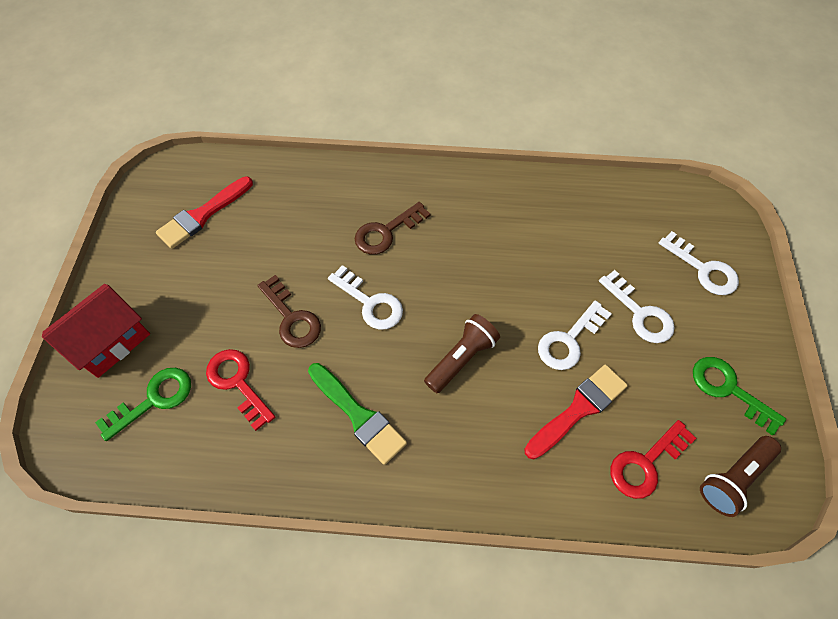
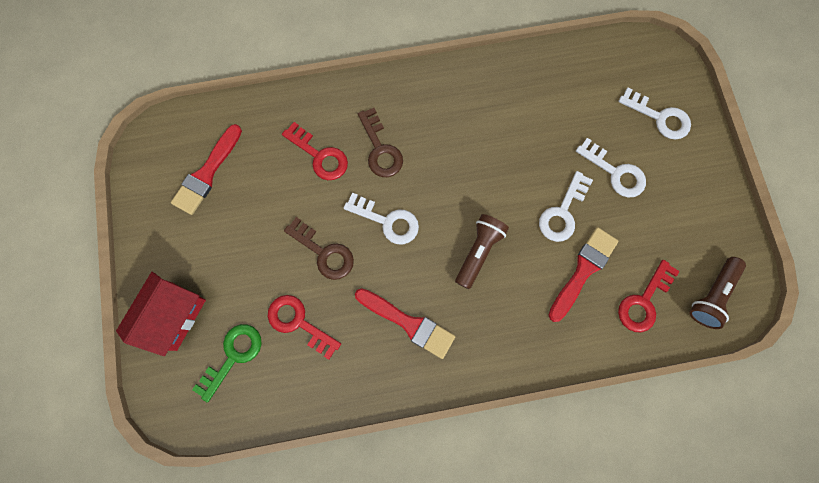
camera: 15 degrees left, 15 degrees up
(321, 224) = (320, 156): none -> red key
(358, 415) = (408, 323): green brush -> red brush
(386, 232) = (380, 149): brown key -> brown key turned 60 degrees counterclockwise
(728, 389) = (696, 222): green key -> none

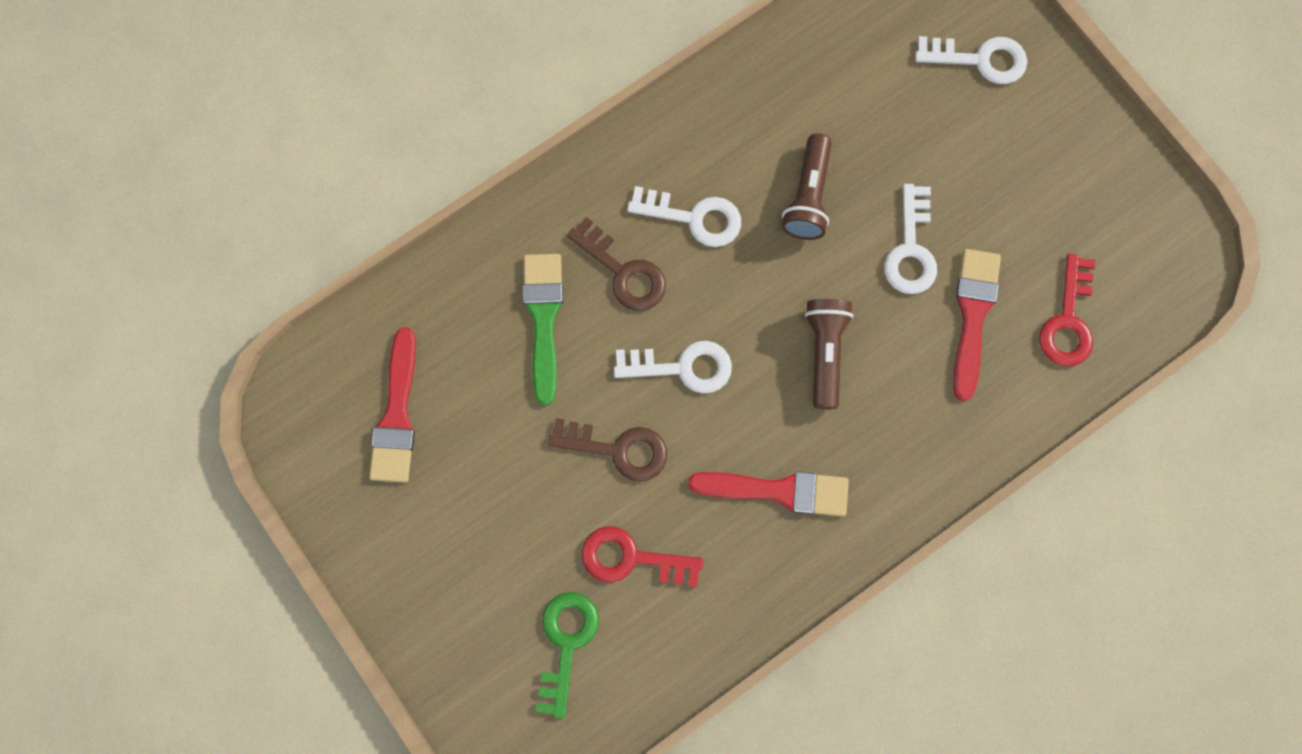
camera: 25 degrees left, 0 degrees up
(174, 316) = (456, 629): red house -> none
(320, 156) = (543, 319): red key -> green brush
(615, 172) = (955, 163): white key -> white key (694, 217)
(711, 295) = (1149, 273): brown flashlight -> brown flashlight (808, 197)

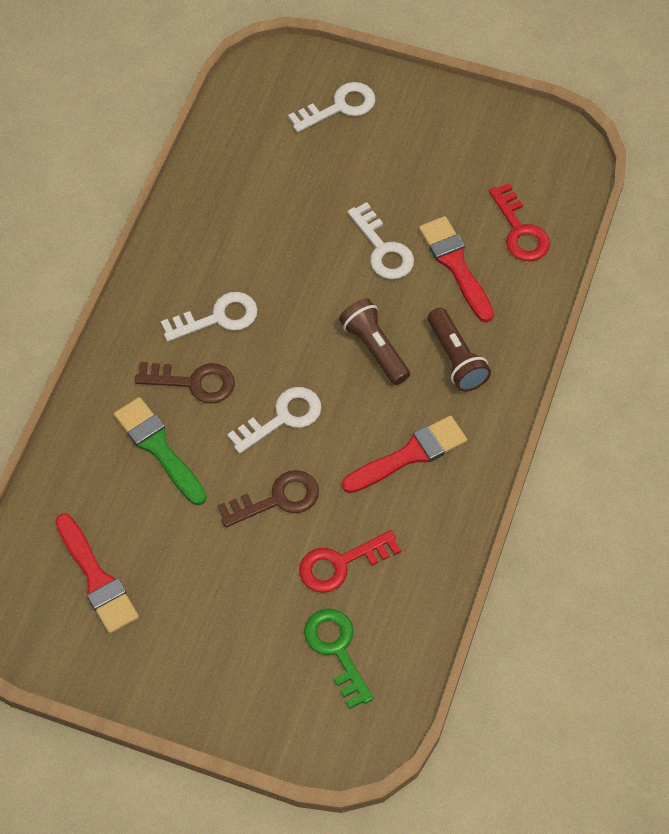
camera: 35 degrees left, 15 degrees down
(808, 197) = (288, 258): brown flashlight -> brown flashlight (456, 359)

